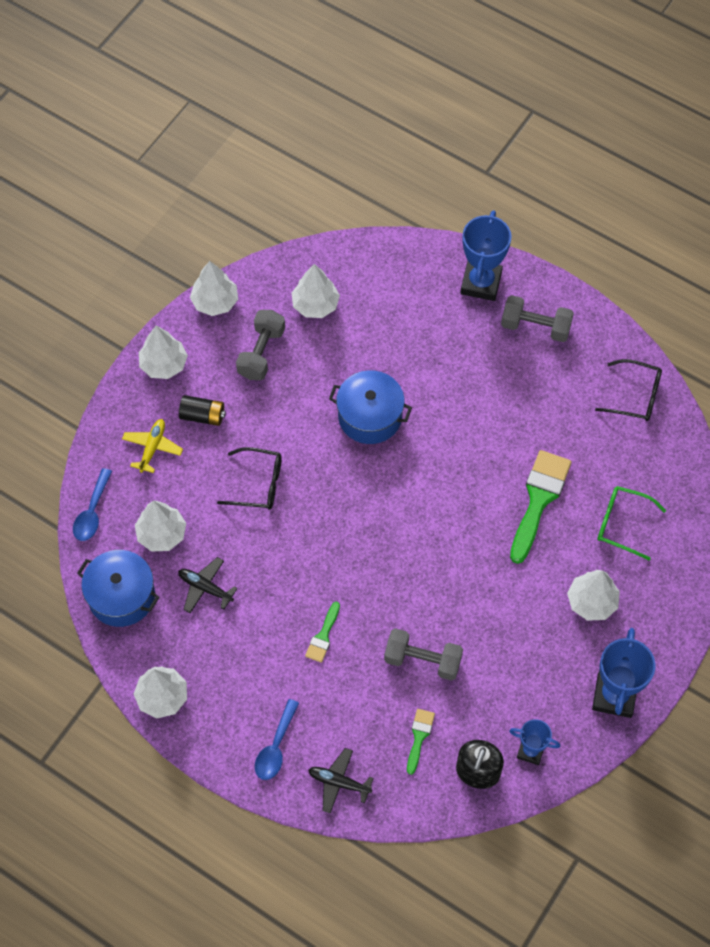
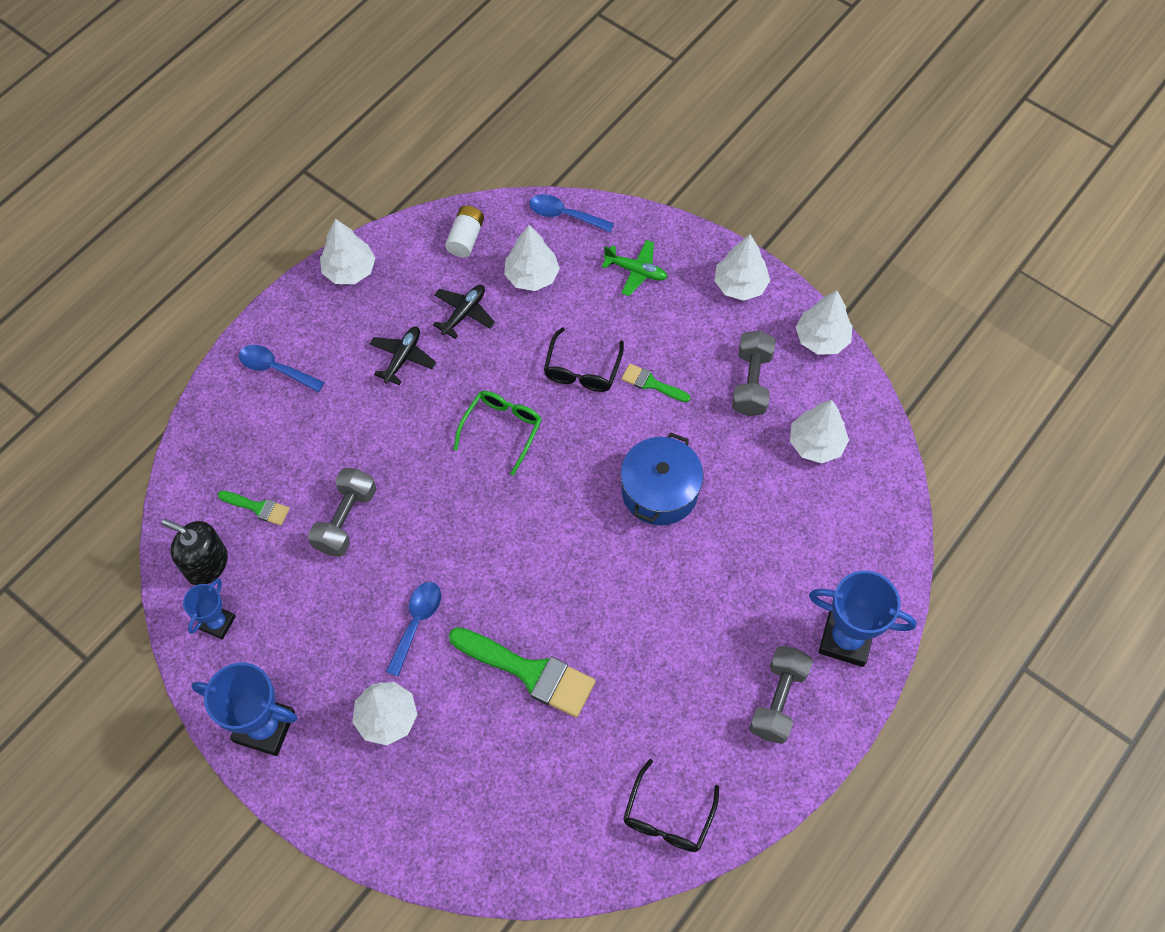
camera: 95 degrees right, 0 degrees up
(121, 596) = (465, 238): blue pot -> white battery
(152, 448) = (636, 271): yellow plane -> green plane
(203, 416) = (672, 320): black battery -> none
(261, 353) = (751, 382): grey dumbbell -> grey dumbbell turned 75 degrees clockwise
(323, 636) = (391, 421): green brush -> green brush (651, 383)
(339, 782) = (224, 425): black plane -> black plane (403, 358)
(509, 590) = (416, 622): none -> blue spoon
(622, 524) = (485, 771): green glasses -> green glasses (502, 429)

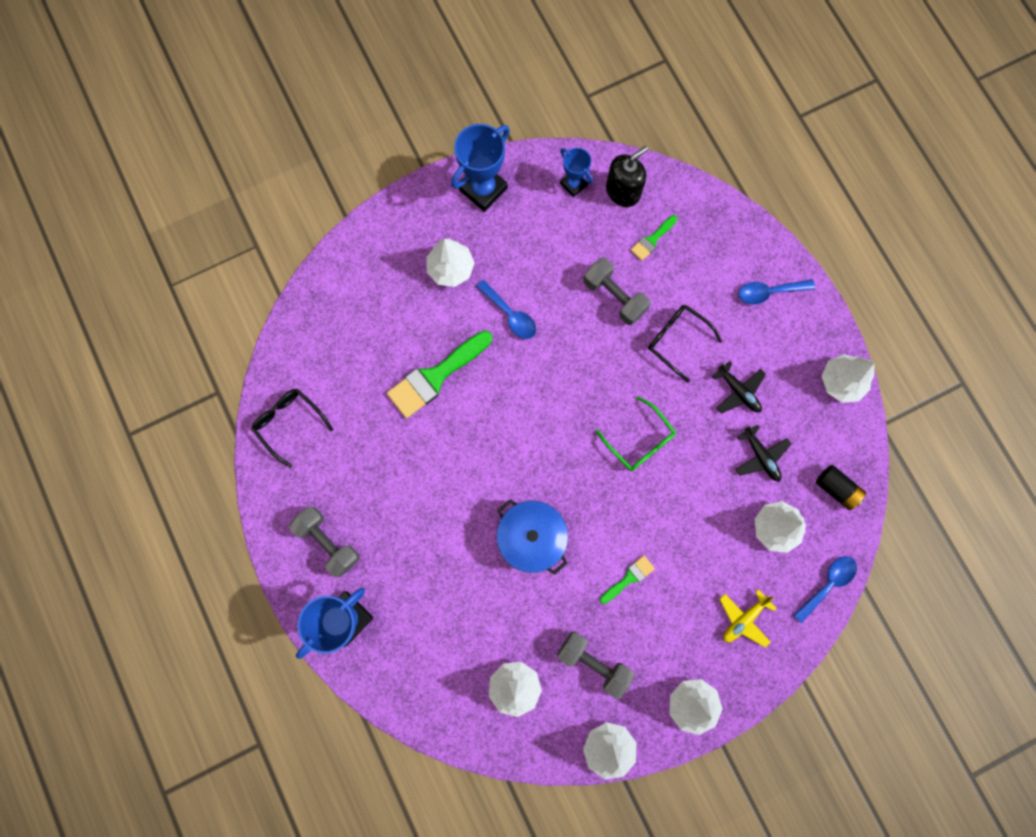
camera: 115 degrees right, 15 degrees up
(275, 369) = (769, 292): blue spoon -> blue spoon turned 150 degrees counterclockwise
(465, 238) = (836, 488): white battery -> black battery
(582, 370) = (666, 528): black glasses -> black glasses (677, 340)
(636, 271) = (744, 619): green plane -> yellow plane

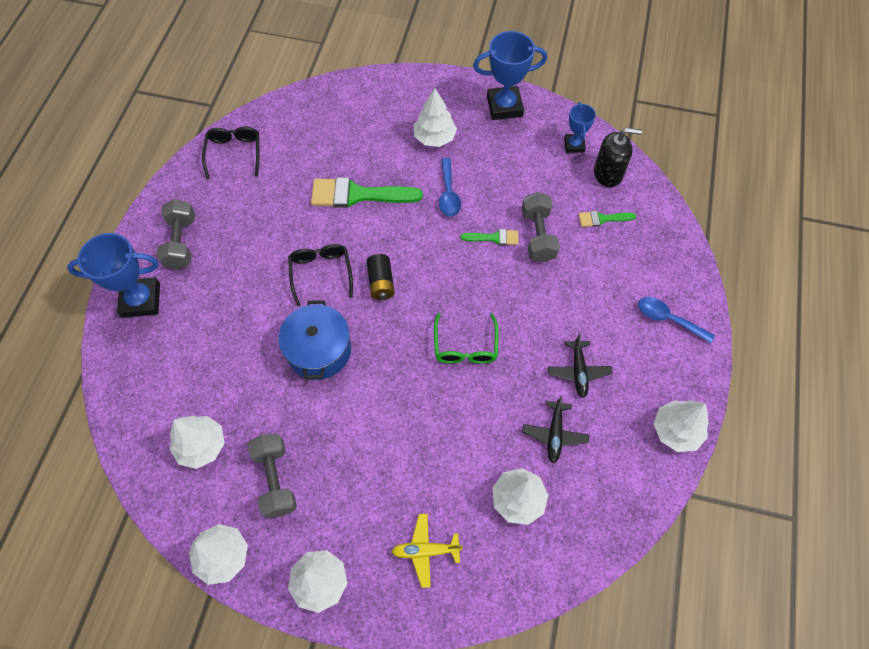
camera: 40 degrees right, 15 degrees down
(629, 578) = (363, 439): green brush -> green brush (494, 238)
(677, 340) = (560, 299): black glasses -> black glasses (321, 273)
(827, 584) = (524, 585): blue spoon -> none
(836, 488) = (599, 512): black battery -> black battery (381, 283)

